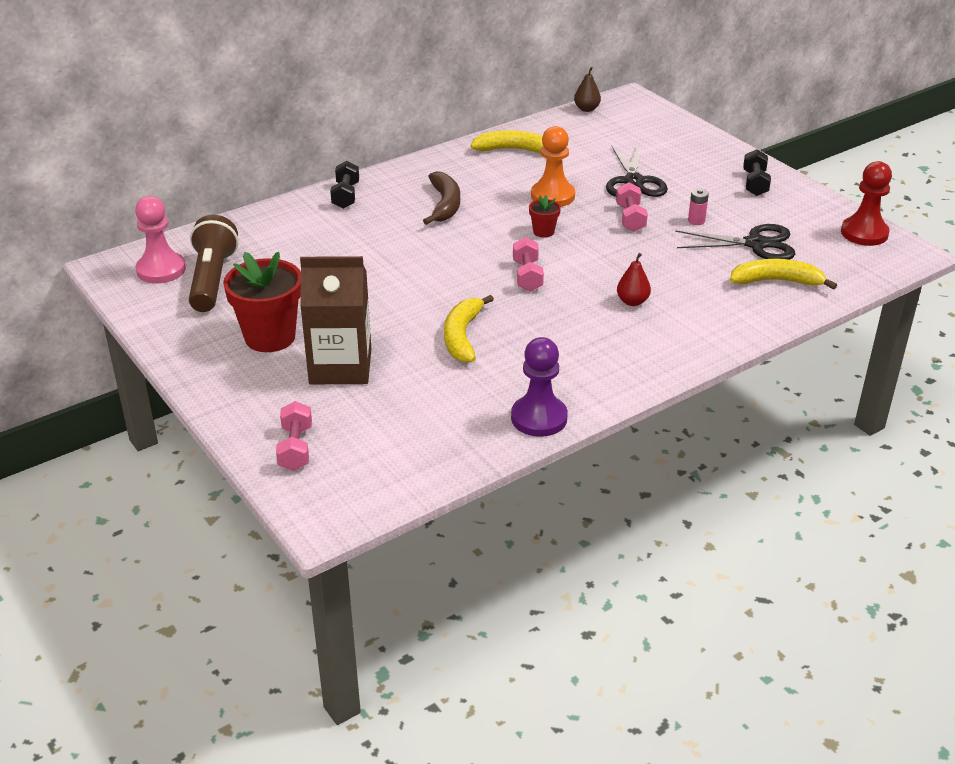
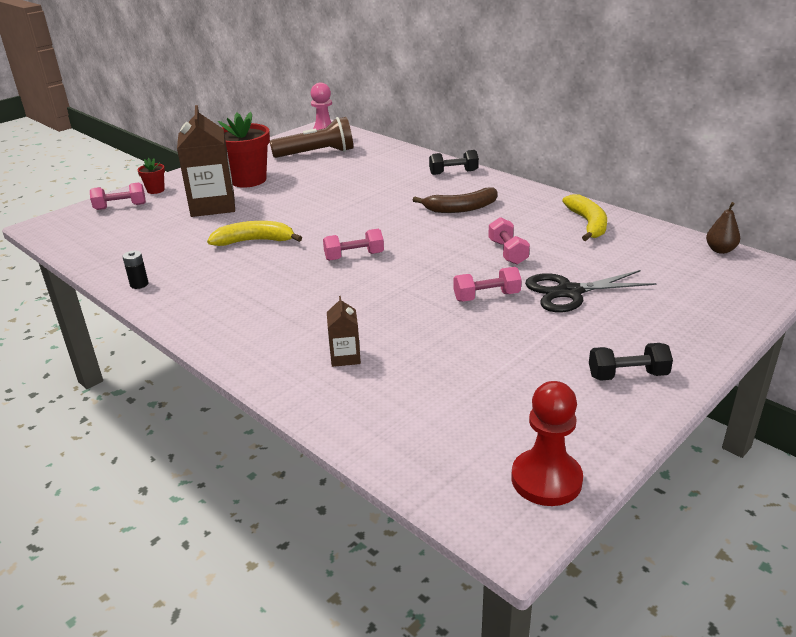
camera: 80 degrees right, 5 degrees down
(539, 418) = (139, 284): purple pawn -> black battery
(543, 232) = (435, 255): red flower pot -> red flower pot (155, 190)
(552, 196) = (507, 252): orange pawn -> pink dumbbell
(632, 301) = (322, 311): red pear -> none
(696, 221) = (504, 337): pink battery -> none
(711, 295) = (345, 357): none -> brown carton
(756, 244) = (469, 382): black scissors -> none
(776, 281) = (388, 401): yellow banana -> none

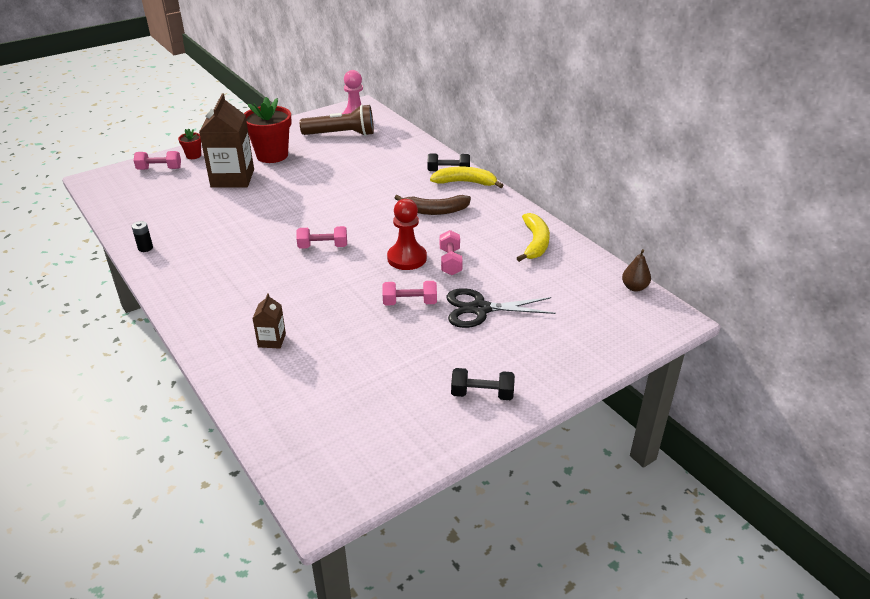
camera: 10 degrees right, 5 degrees up
(254, 241) = (250, 219): yellow banana -> yellow banana (465, 182)
(546, 479) = (369, 471): red pawn -> red pawn (407, 258)

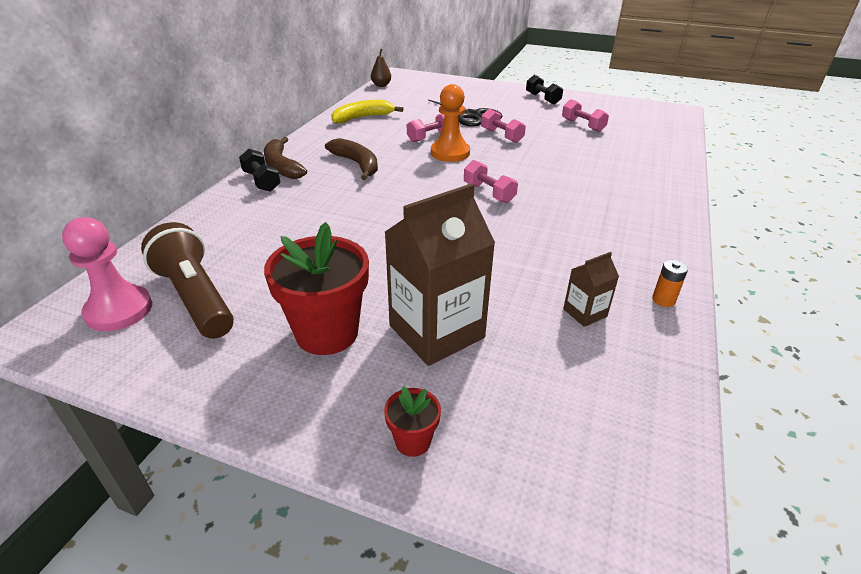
camera: 125 degrees left, 0 degrees up
(145, 248) = (663, 300): black battery -> orange battery
(159, 169) = (506, 454): pink dumbbell -> pink dumbbell (582, 125)
(272, 340) = (623, 165): brown carton -> brown carton (585, 313)
(407, 258) = (450, 153): red pawn -> orange pawn
(465, 182) = (281, 166): yellow banana -> brown banana

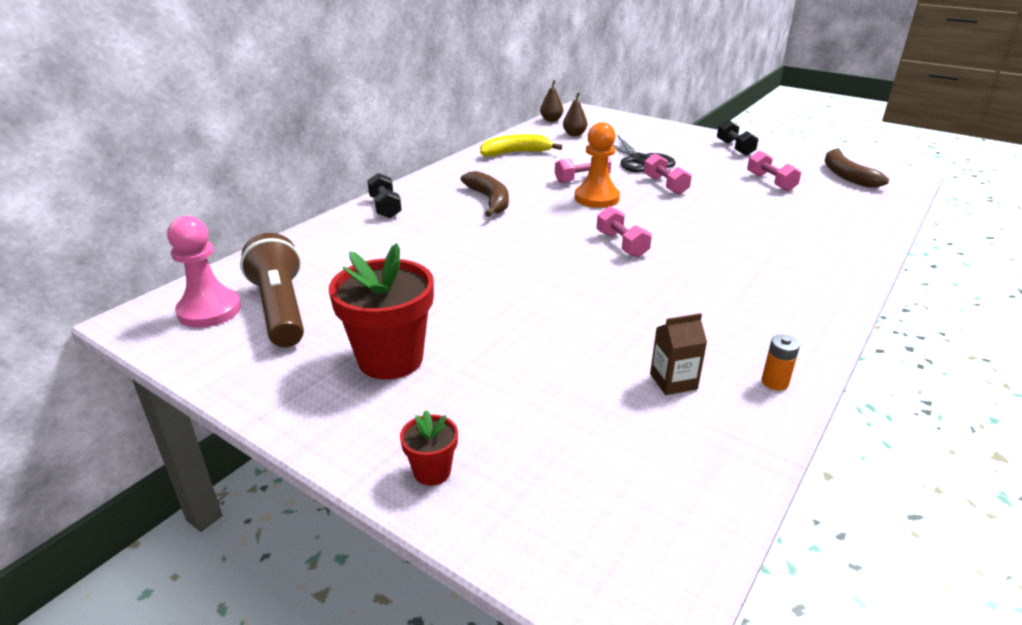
camera: 15 degrees right, 5 degrees down
(281, 166) = (411, 195): brown banana -> brown banana (846, 175)
(406, 97) = (574, 134): none -> brown pear
(436, 331) = (501, 375): brown carton -> none

